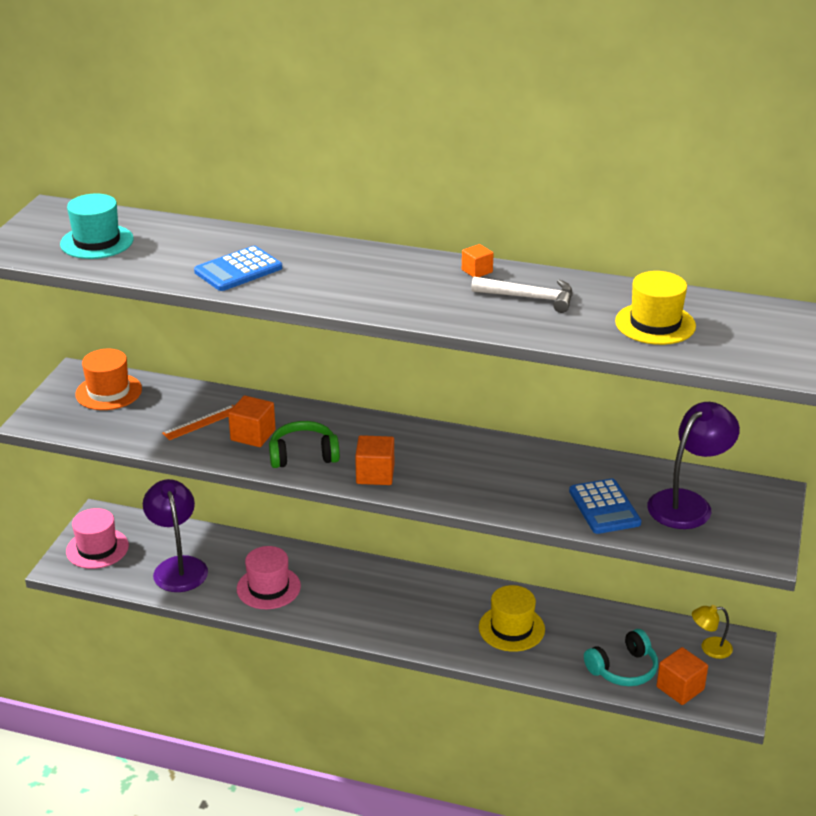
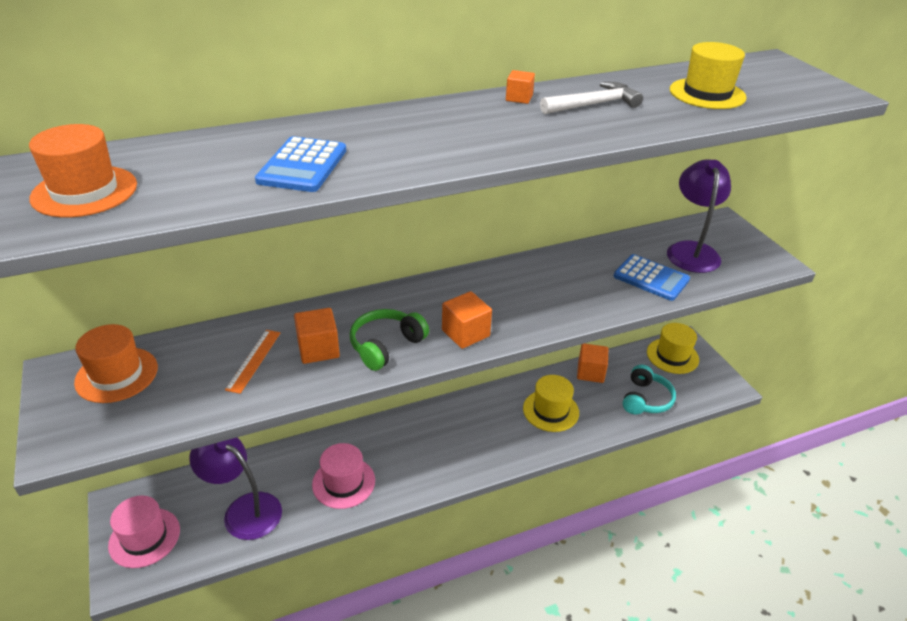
camera: 40 degrees left, 5 degrees up
(97, 242) = (84, 191): turquoise hat -> orange hat
(680, 688) = (689, 393): orange cube -> orange cube (590, 372)
(709, 648) = (672, 356): yellow lamp -> yellow hat

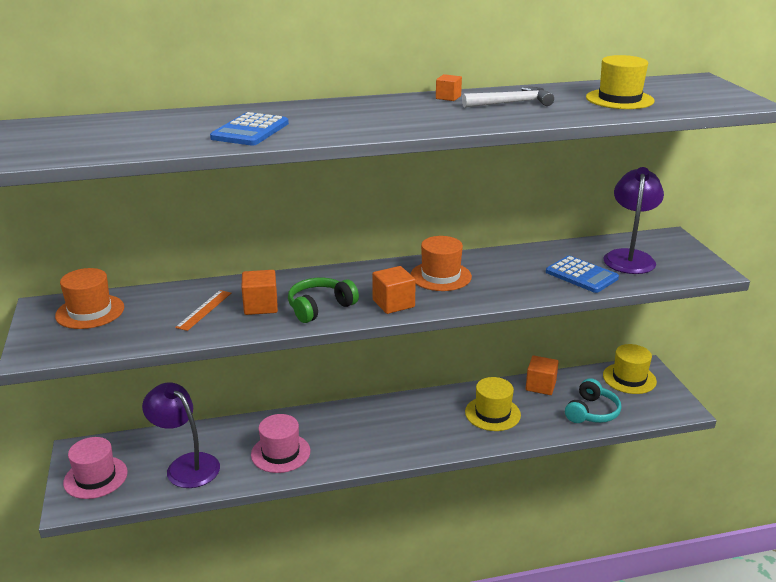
camera: 10 degrees right, 10 degrees down
(84, 191) = (82, 138): orange hat -> orange hat (440, 276)

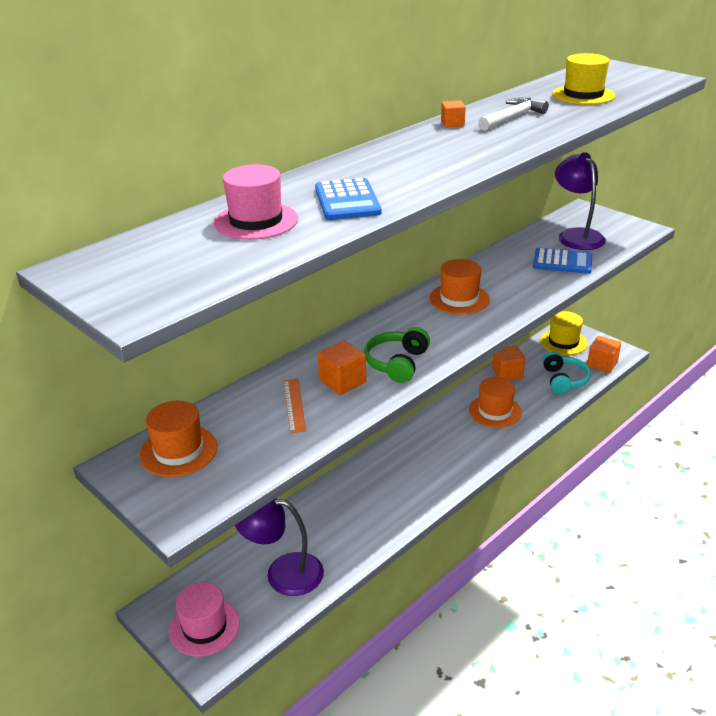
camera: 30 degrees left, 5 degrees up
(280, 453) = (358, 521): pink hat -> pink hat (256, 221)
(393, 303) = (453, 337): orange cube -> orange cube (602, 364)
(492, 413) = (495, 411): yellow hat -> orange hat

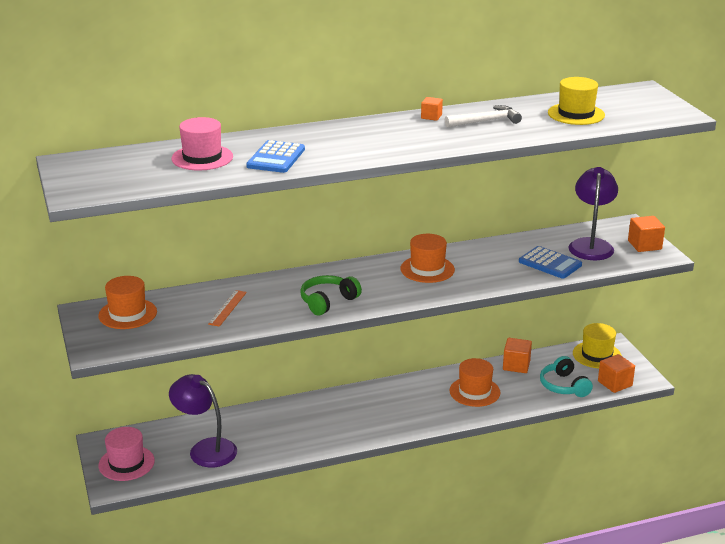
camera: 25 degrees right, 5 degrees down
(342, 381) = (276, 302): orange cube -> orange cube (644, 245)
(564, 380) = (563, 386): turquoise headphones -> turquoise headphones turned 135 degrees clockwise

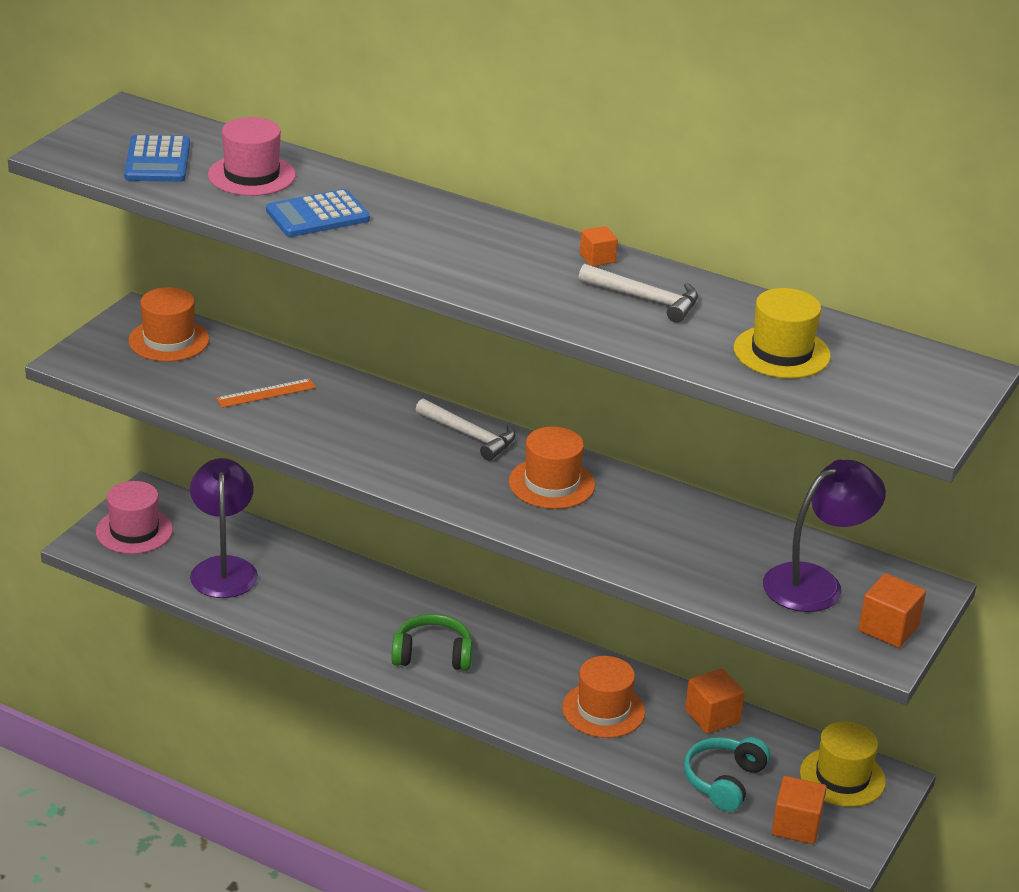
camera: 45 degrees right, 5 degrees up
(328, 301) = (373, 450): green headphones -> green headphones (432, 655)
(356, 271) = (470, 436): none -> white hammer
(550, 263) = (711, 570): blue calculator -> blue calculator (157, 160)

